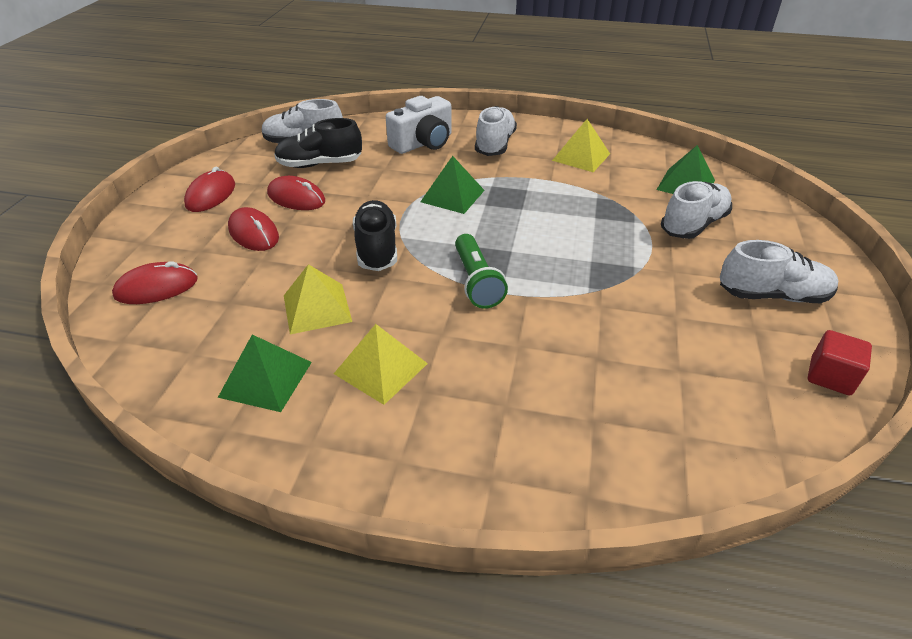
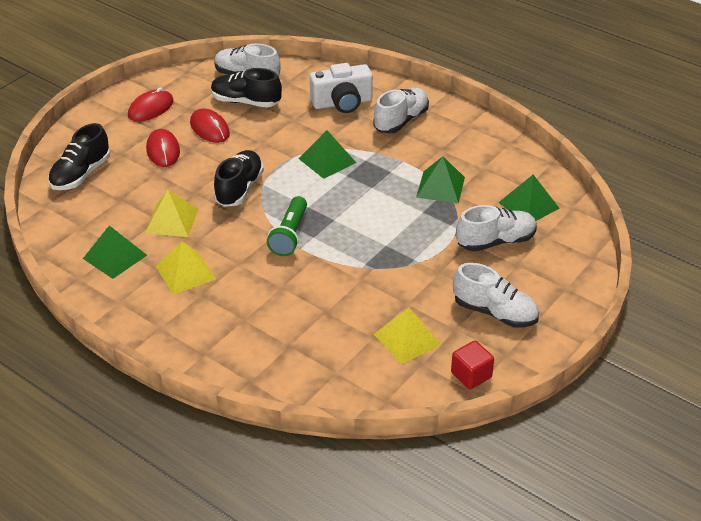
camera: 25 degrees right, 0 degrees up
(156, 287) = (81, 174): red mouse -> black shoe
(581, 157) = (464, 153): yellow pyramid -> yellow pyramid (407, 339)
(589, 190) = (440, 187): none -> green pyramid

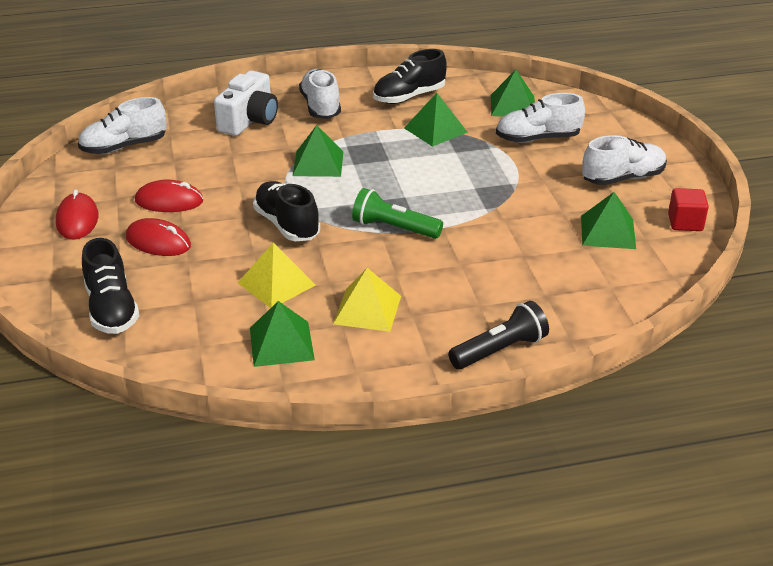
camera: 50 degrees left, 5 degrees down
(203, 353) = (500, 350): none -> black flashlight
(246, 102) = (162, 165): black shoe -> black shoe (409, 97)
(289, 235) = (394, 228): green flashlight -> green flashlight turned 150 degrees clockwise
(407, 339) = (607, 232): yellow pyramid -> green pyramid
(495, 241) = (537, 139): white shoe -> white shoe turned 120 degrees counterclockwise

